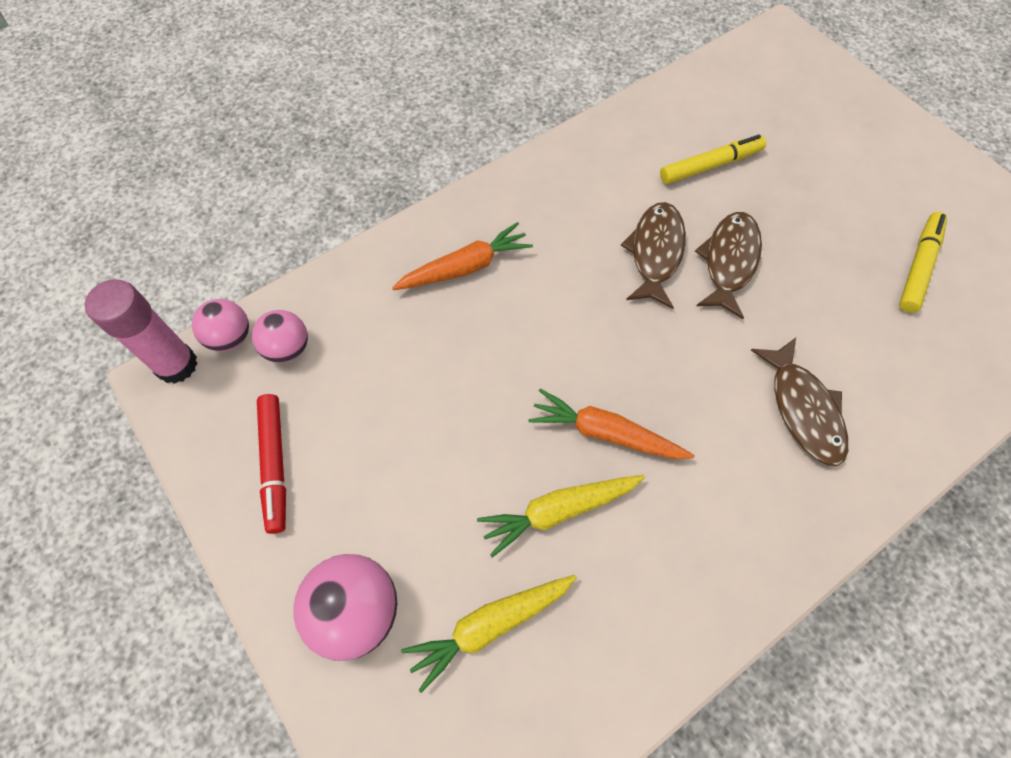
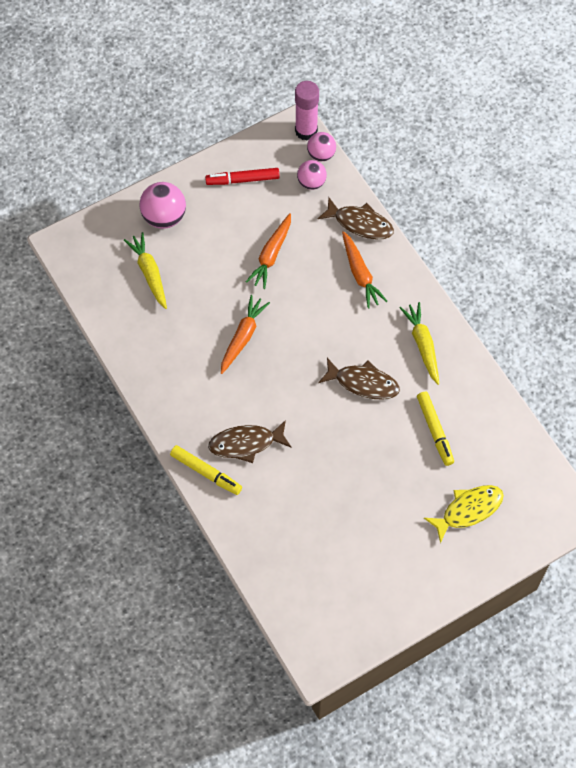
camera: 95 degrees right, 0 degrees up
(437, 401) = (271, 255): none -> orange carrot
(559, 511) = (201, 309): yellow carrot -> yellow carrot (422, 345)
(729, 262) = (353, 425): brown fish -> brown fish (360, 223)
(815, 127) = (468, 510): none -> yellow fish
(918, 267) = (339, 541): yellow marker -> yellow marker (206, 472)

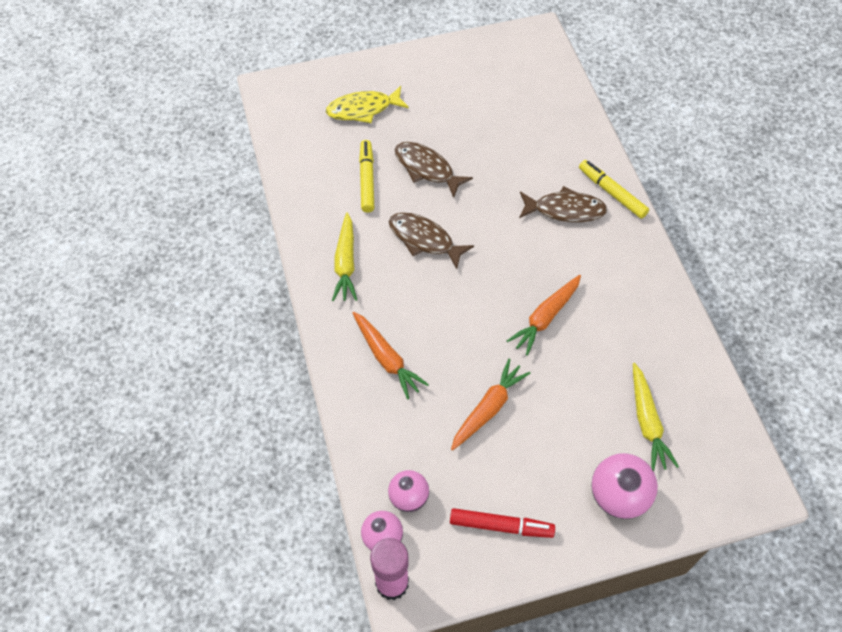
camera: 165 degrees left, 5 degrees down
(360, 223) = (364, 423): brown fish -> brown fish (427, 169)
(360, 274) = (386, 358): orange carrot -> orange carrot turned 150 degrees clockwise

